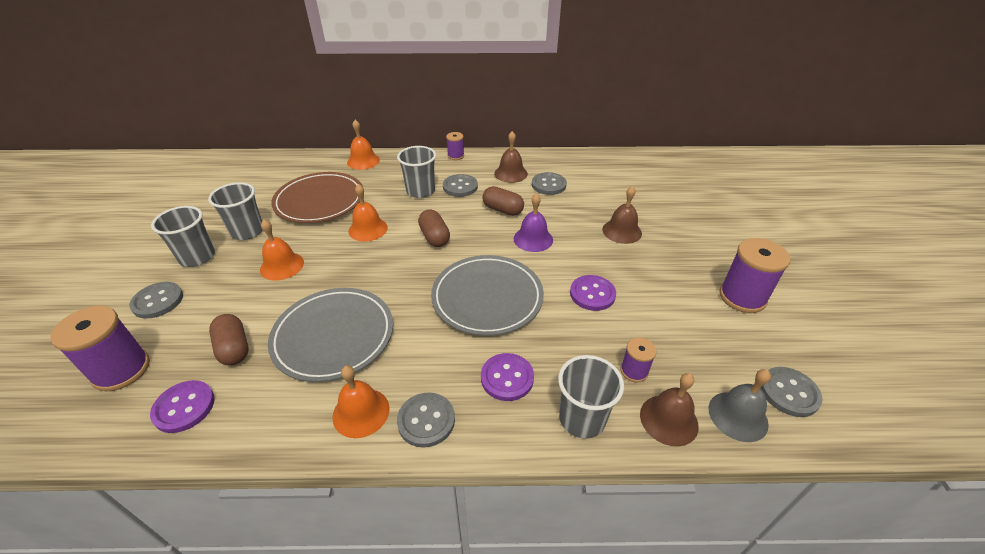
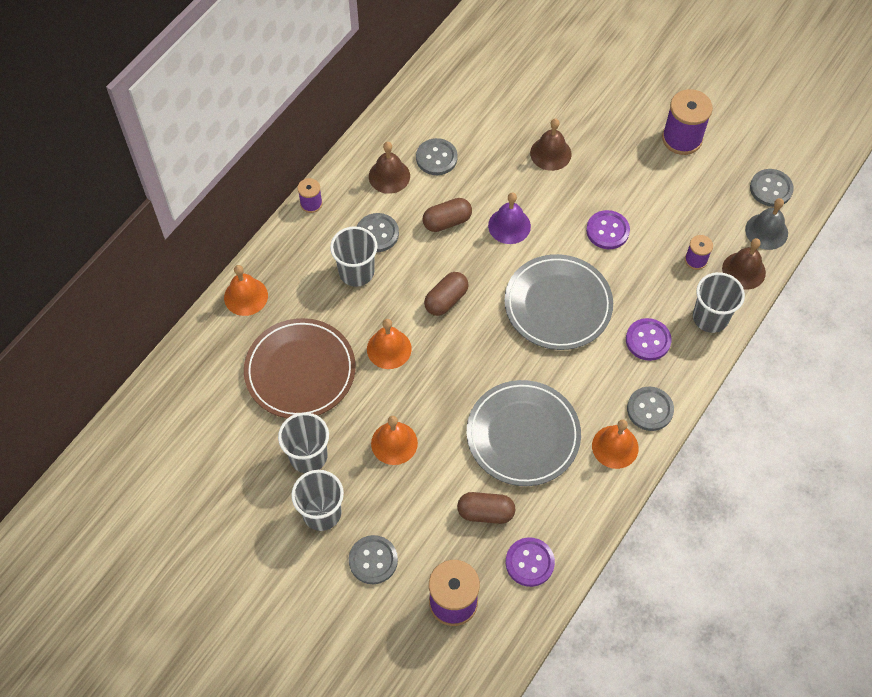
camera: 55 degrees left, 20 degrees up
(434, 237) = (446, 300): brown capsule -> brown capsule turned 60 degrees counterclockwise

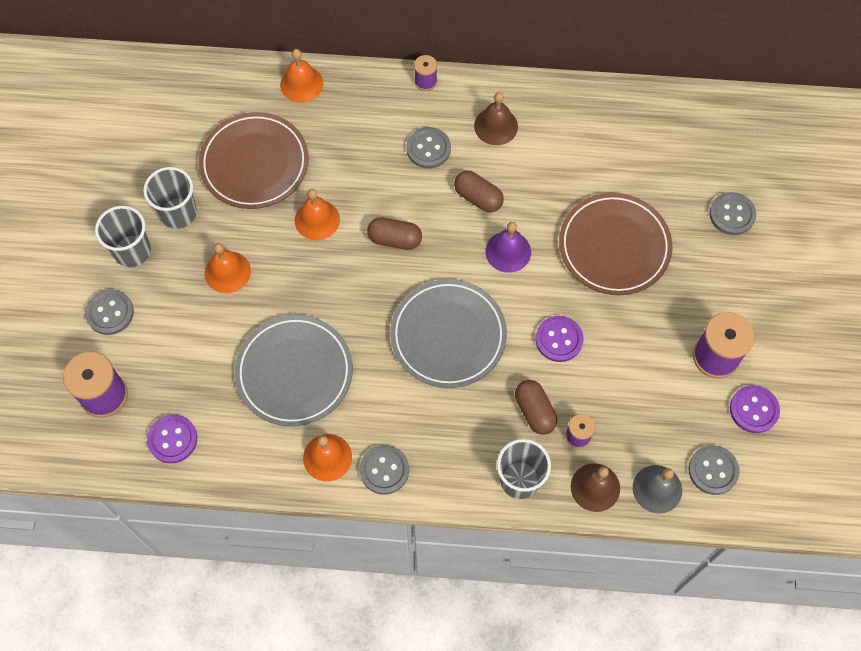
camera: 60 degrees right, 5 degrees up
(356, 272) = (378, 153): grey cup -> none
(436, 158) = (542, 153): grey button -> grey button (732, 214)
(485, 512) = (201, 379): brown capsule -> brown capsule (534, 411)
(550, 153) = (614, 246): brown bell -> brown plate
(648, 340) = (458, 433): purple button -> purple button (754, 410)

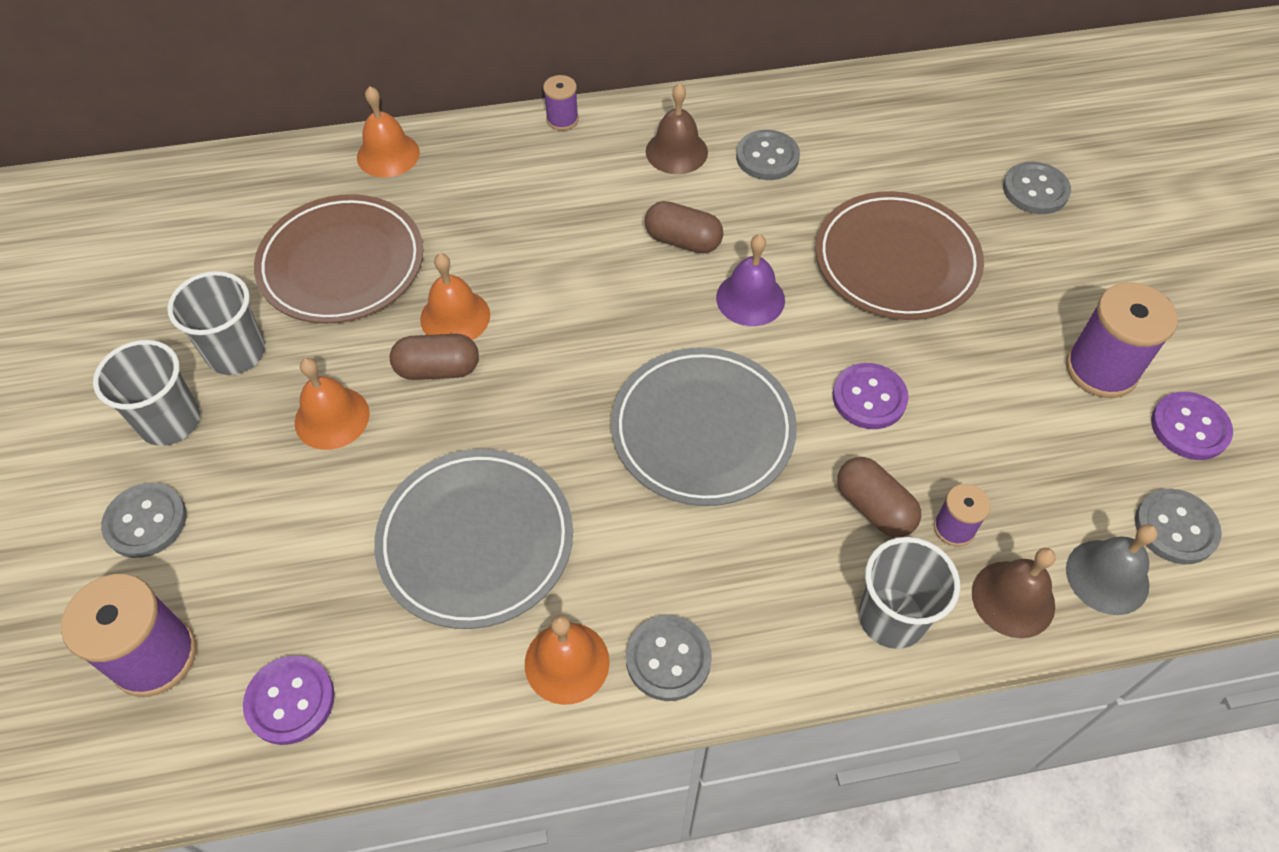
camera: 15 degrees left, 10 degrees down
(394, 239) = (579, 318): brown capsule -> brown capsule (438, 369)
(428, 149) = (592, 196): grey button -> grey button (767, 157)

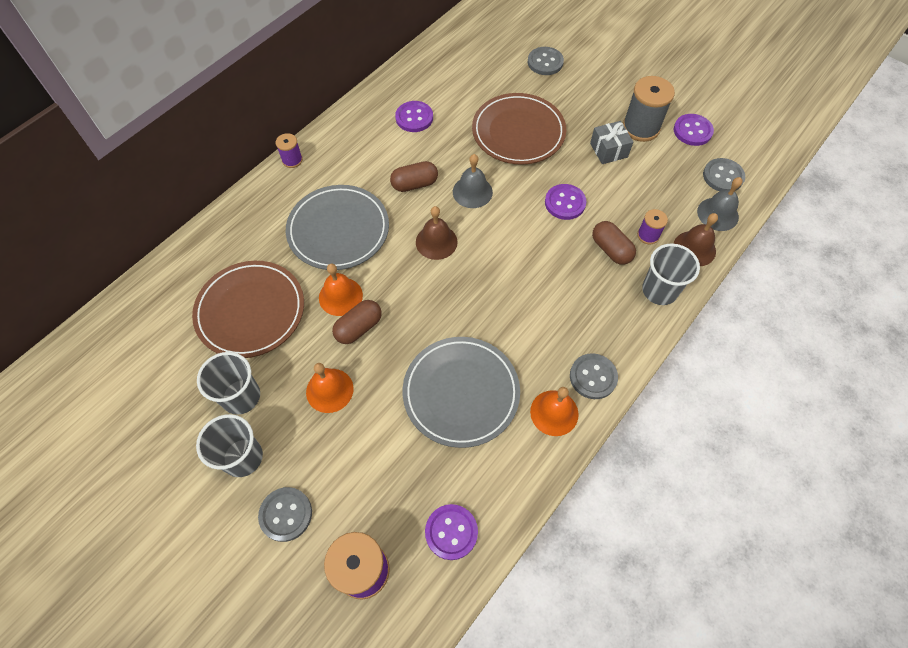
camera: 40 degrees left, 5 degrees up
(388, 154) = (214, 237): orange bell -> none
(676, 151) = (368, 141): brown bell -> brown bell (436, 242)
(703, 430) = (510, 267): grey plate -> grey plate (338, 230)
(750, 298) = (472, 192): purple bell -> grey bell
(767, 157) = (414, 118): grey button -> purple button
(874, 507) = (611, 249): brown capsule -> brown capsule turned 45 degrees clockwise
(1013, 368) = (608, 150): none -> grey gift
(1101, 369) = (641, 128): purple spool -> grey spool

